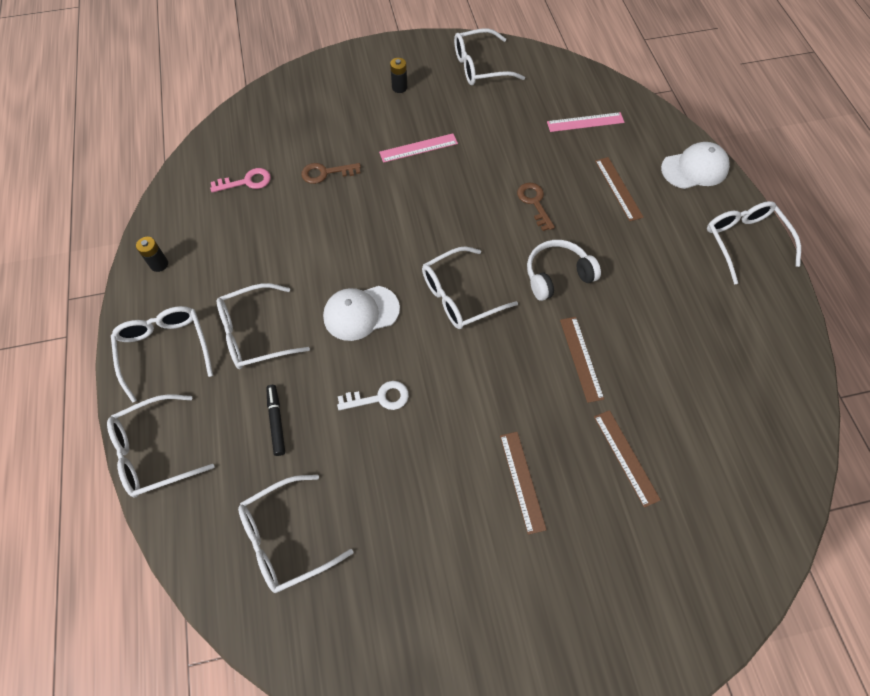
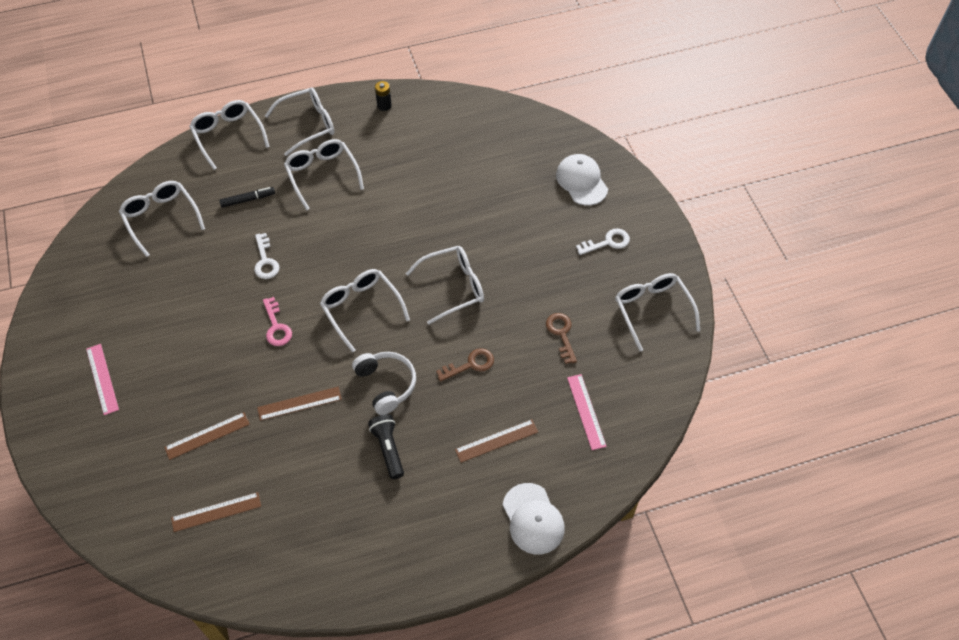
camera: 85 degrees right, 5 degrees down
(246, 182) = (473, 144): pink key -> pink key (276, 326)
(325, 173) = (489, 197): brown key -> brown key (561, 334)
(361, 313) = (342, 240): white cap -> white cap (581, 181)
(399, 87) = (607, 242): black battery -> white key
(418, 148) = (528, 265): pink ruler -> pink ruler (102, 379)
(522, 481) = (192, 360): brown ruler -> brown ruler (216, 512)
(632, 276) = (388, 448): none -> black flashlight
(744, 242) = (436, 560): white glasses -> white glasses (453, 287)

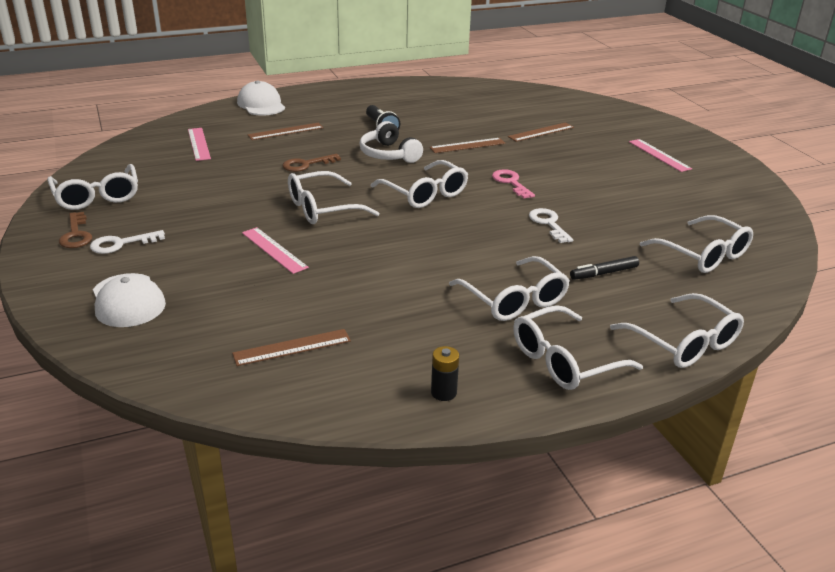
camera: 175 degrees right, 25 degrees down
(216, 512) = (512, 106): brown ruler -> brown ruler (292, 347)
(489, 232) = (274, 250): none -> pink ruler
(561, 334) = (207, 181): brown key -> brown key (76, 234)

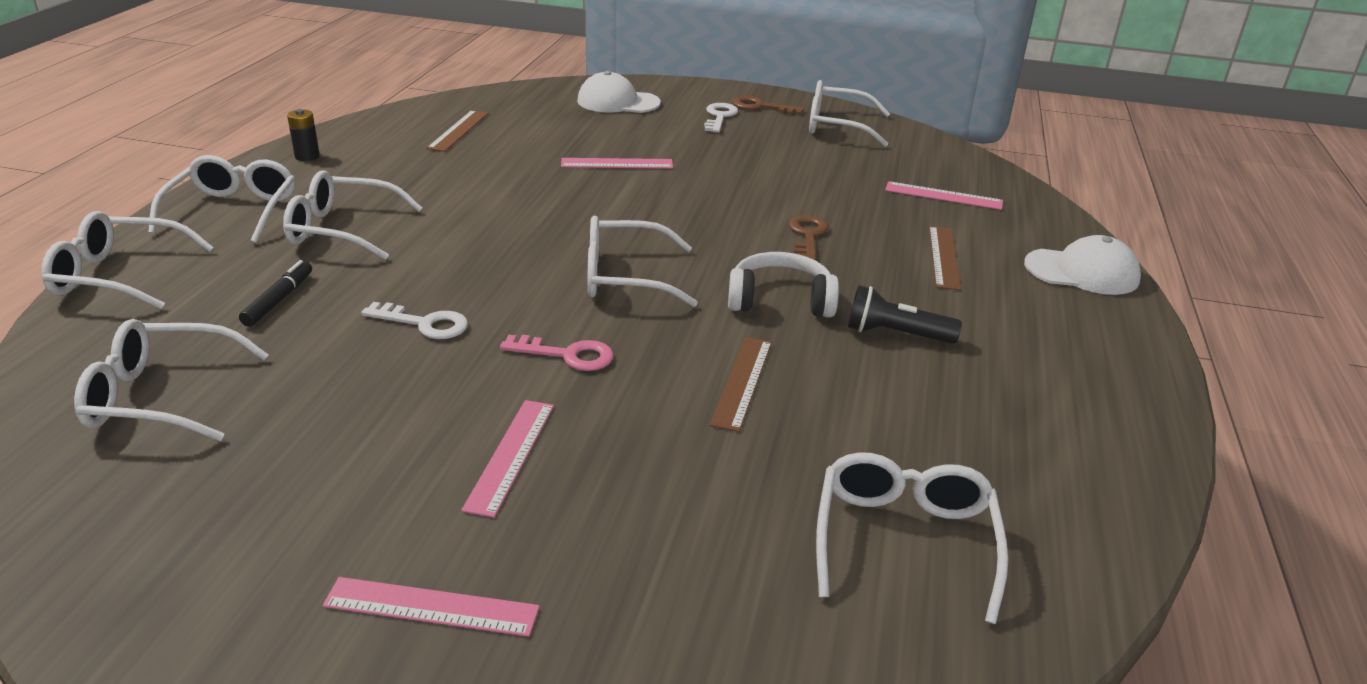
camera: 125 degrees right, 0 degrees up
(322, 208) = (671, 208): white glasses -> white glasses (904, 541)
(541, 132) = (717, 502): brown ruler -> none
(585, 169) = (511, 455): none -> pink ruler

